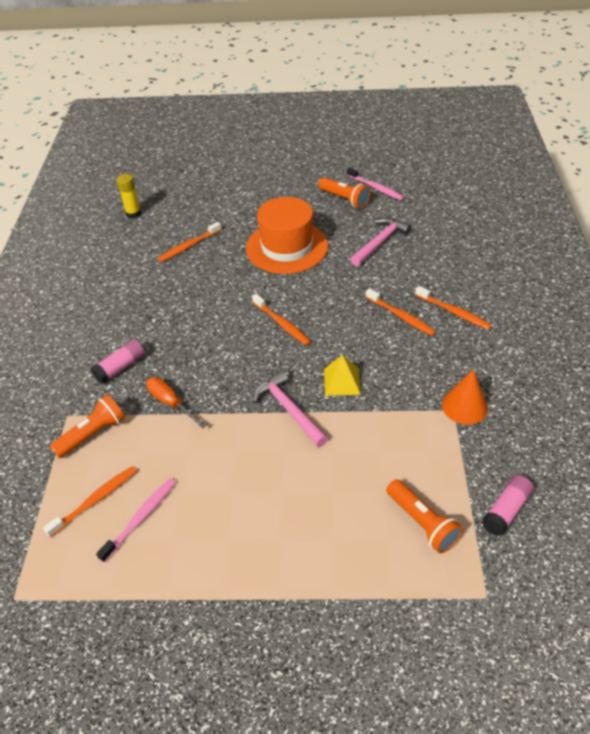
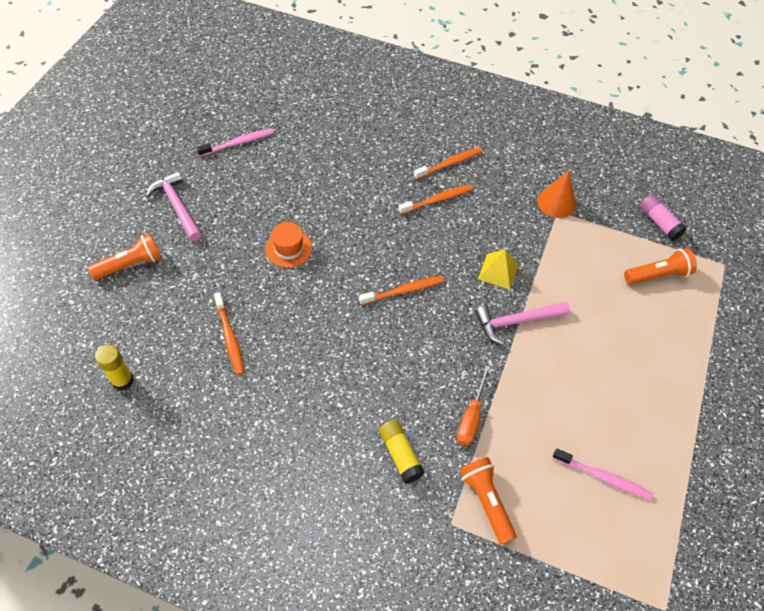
camera: 75 degrees left, 10 degrees up
(95, 500) = (572, 514): orange toothbrush -> none
(120, 367) = (400, 454): pink glue stick -> yellow glue stick
(140, 518) = (603, 477): pink toothbrush -> pink toothbrush turned 150 degrees clockwise
(171, 403) = (471, 417): orange screwdriver -> orange screwdriver turned 45 degrees counterclockwise
(287, 247) = (288, 248): orange hat -> orange hat, size x0.50
(345, 199) = (240, 174): orange flashlight -> orange flashlight (131, 264)
(380, 242) = (327, 174): pink hammer -> pink hammer (177, 206)

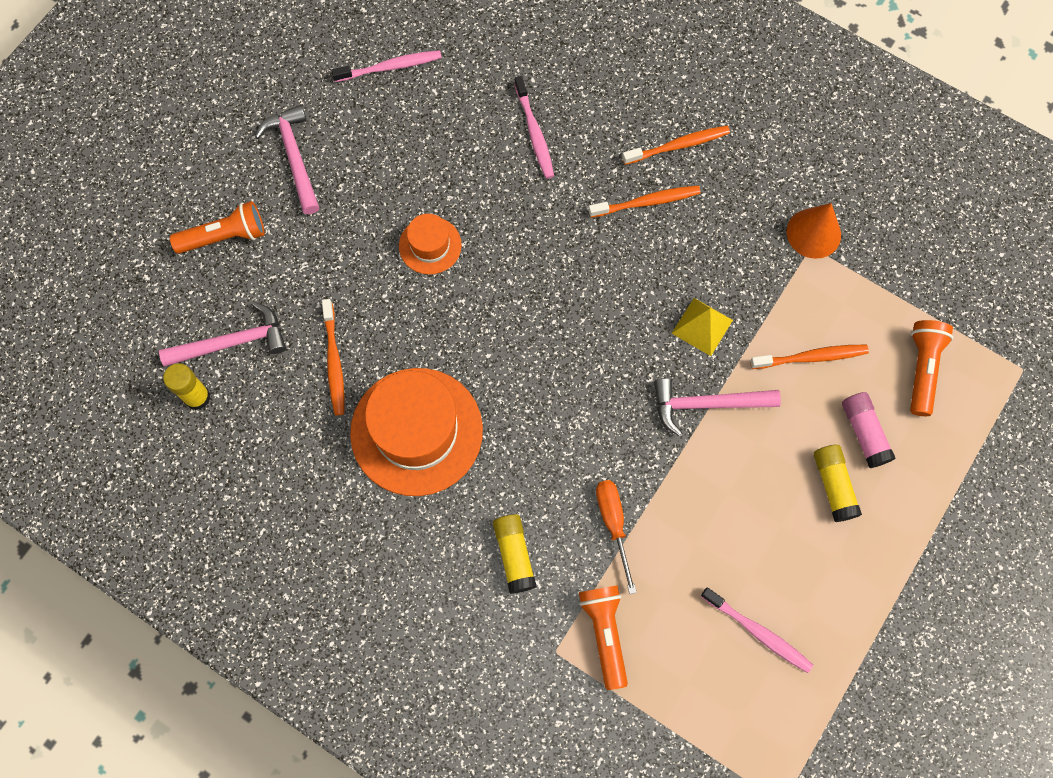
camera: 15 degrees right, 15 degrees up
(146, 336) = (233, 342): none -> pink hammer
(303, 376) = (416, 431): none -> orange hat
(348, 169) = (534, 132): none -> pink toothbrush
(403, 291) = (568, 334): orange toothbrush -> orange toothbrush (810, 357)
(471, 417) = (613, 524): orange screwdriver -> orange screwdriver turned 135 degrees clockwise
(623, 361) = (833, 485): none -> yellow glue stick
(657, 275) = (922, 369): orange flashlight -> orange flashlight turned 75 degrees counterclockwise
(659, 222) = (952, 288): pink glue stick -> pink glue stick (864, 433)

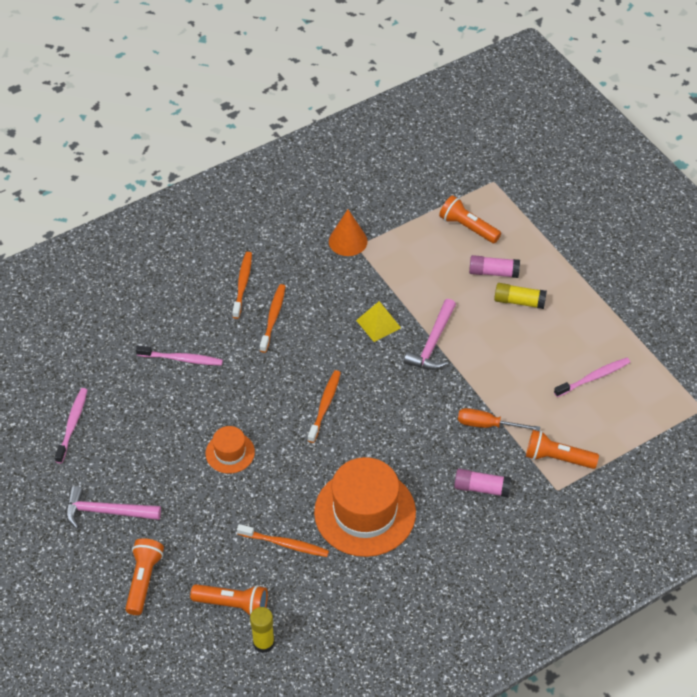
camera: 65 degrees left, 20 degrees down
(233, 342) = (233, 604): pink hammer -> orange flashlight
(514, 555) = (481, 488): yellow glue stick -> pink glue stick
(810, 357) = (430, 277): orange toothbrush -> orange toothbrush (325, 406)

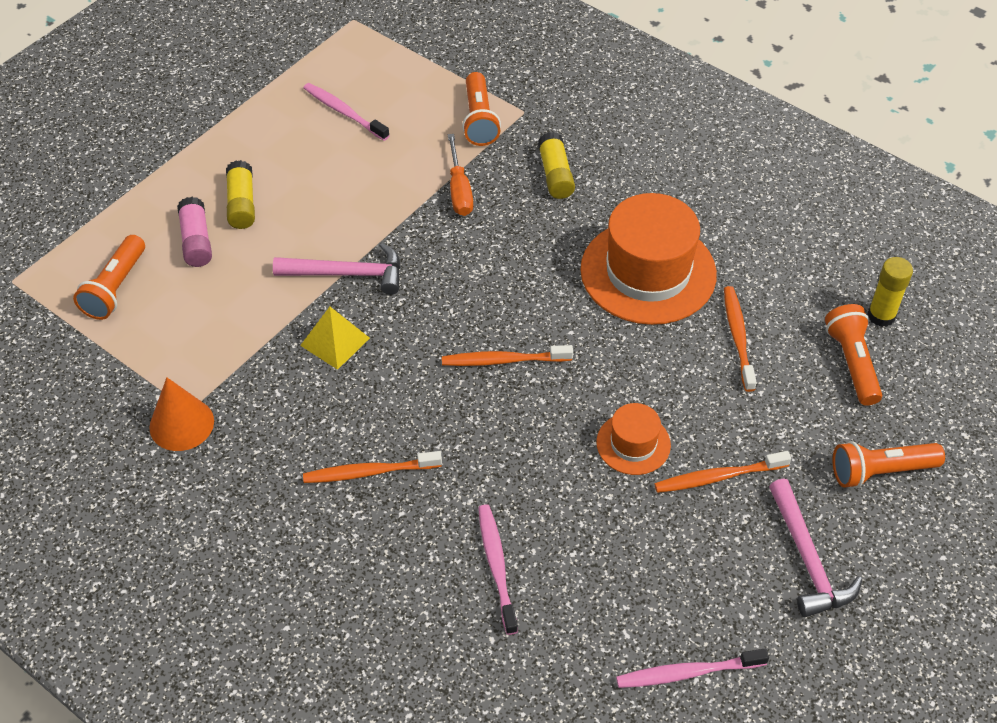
camera: 110 degrees left, 0 degrees up
(242, 284) = (316, 536): orange toothbrush -> orange toothbrush (718, 477)
(481, 488) = (555, 174): pink glue stick -> yellow glue stick

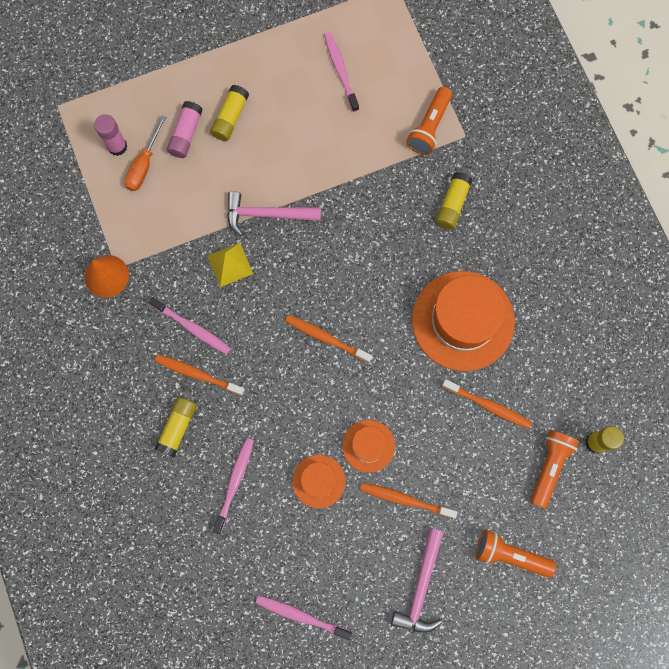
camera: 30 degrees right, 25 degrees up
(115, 288) = (117, 146): orange flashlight -> pink glue stick
(329, 427) = (192, 328): none -> pink toothbrush
(347, 274) = (267, 214): pink hammer -> pink hammer turned 150 degrees clockwise
(381, 542) = (177, 427): none -> yellow glue stick
(459, 190) = (379, 182): orange screwdriver -> orange screwdriver (144, 165)
(600, 510) = (318, 481): none -> orange hat
(738, 337) = (488, 405): orange toothbrush -> orange toothbrush turned 90 degrees clockwise

